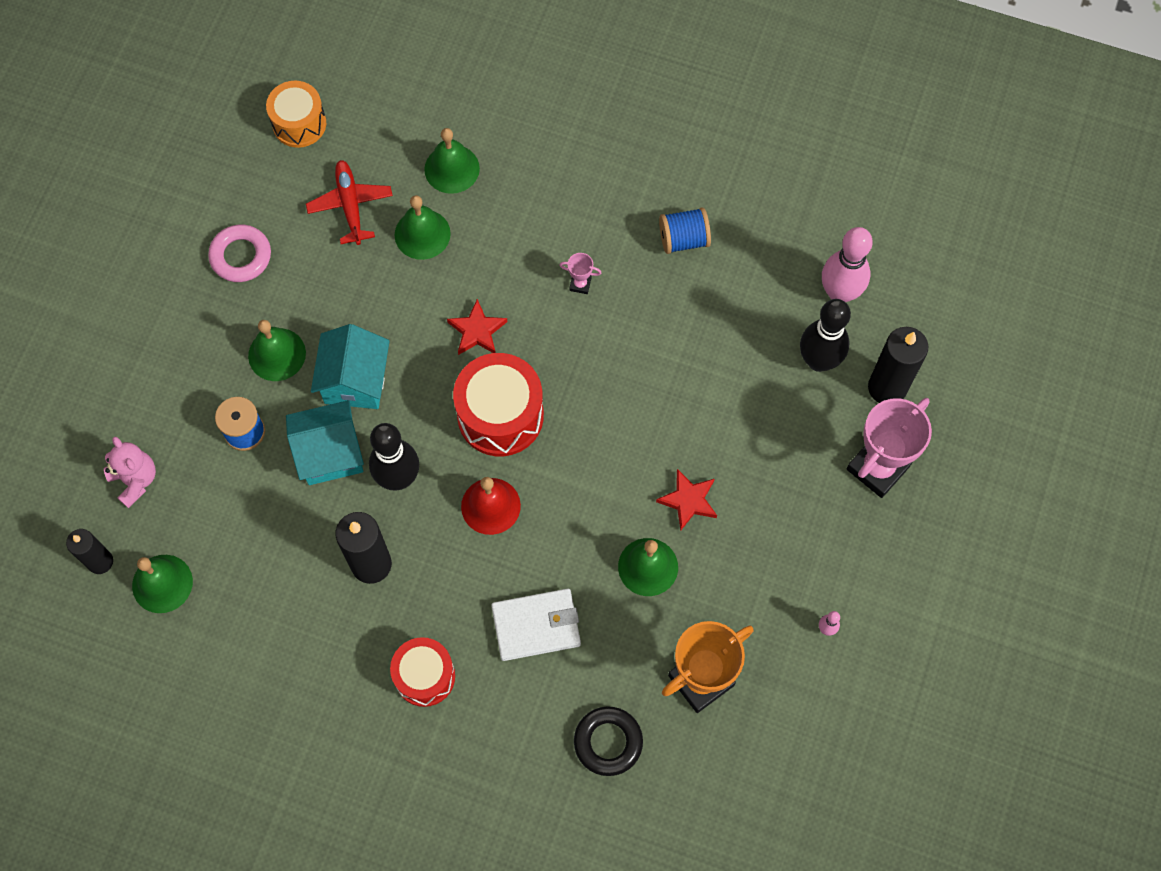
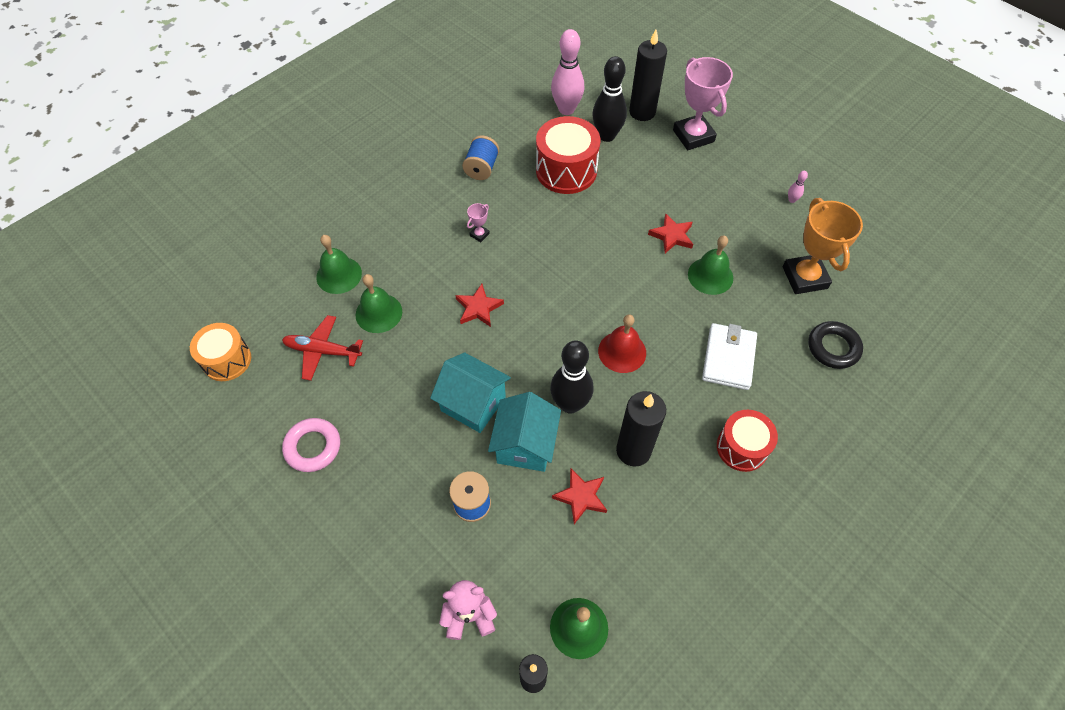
camera: 65 degrees left, 10 degrees down
(277, 354) = (417, 452): green bell -> none
(296, 532) = (581, 497): none -> red star
(500, 415) = (553, 319): red drum -> red drum (566, 170)

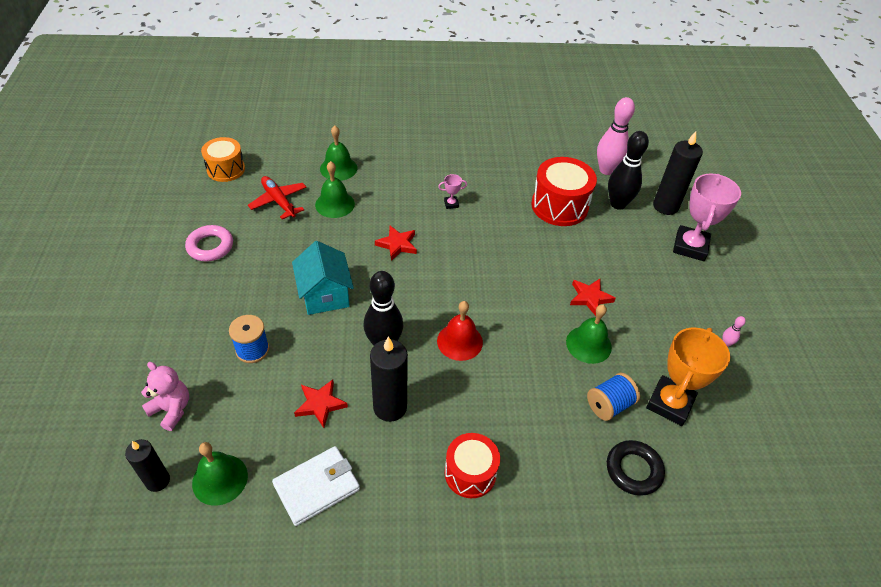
camera: 40 degrees right, 10 degrees down
(481, 168) = (501, 168): blue spool -> blue spool (609, 405)
(525, 445) = (325, 344): turquoise house -> none
(728, 358) = (535, 408): white wallet -> white wallet (317, 487)

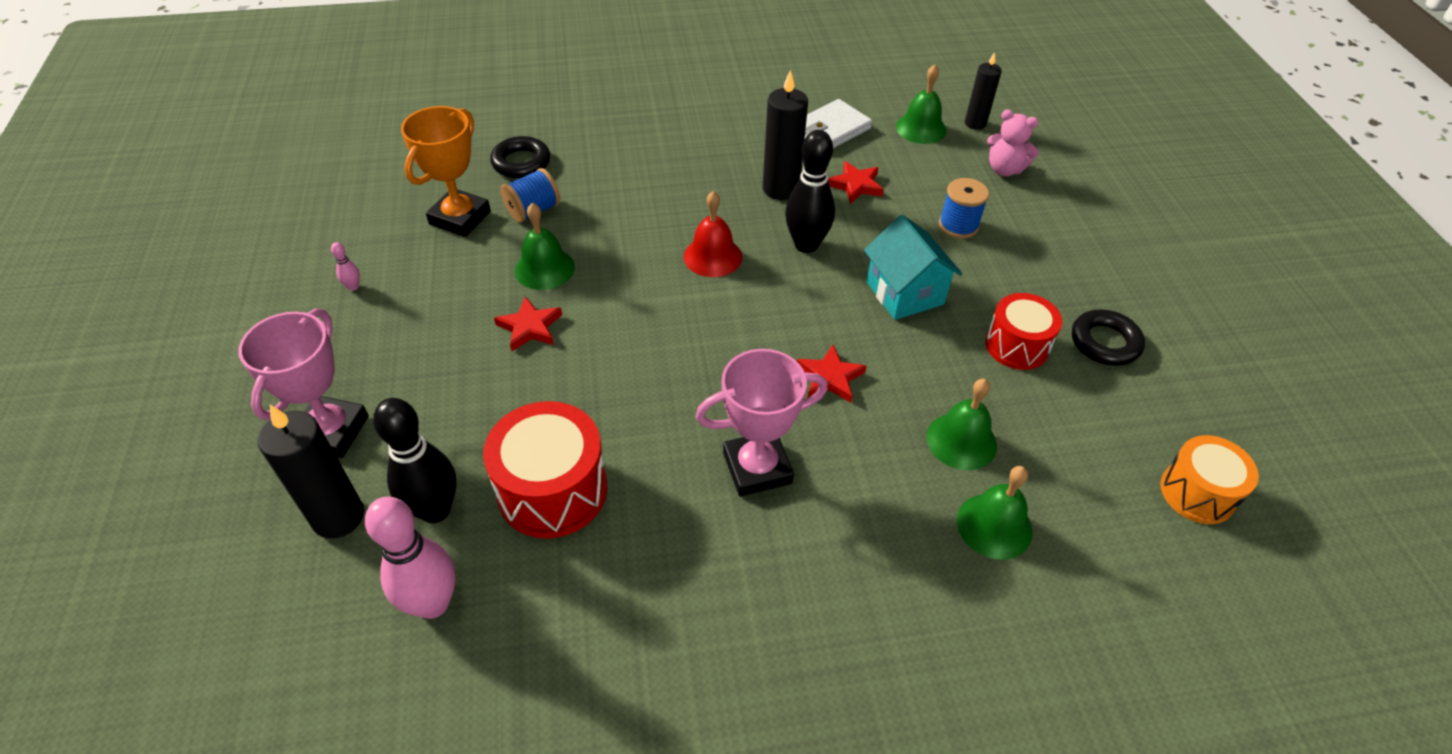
camera: 175 degrees right, 0 degrees up
(210, 246) = (1105, 342): pink ring -> black ring
(279, 201) = (1057, 434): red plane -> none
(451, 204) = (757, 468): pink trophy -> pink trophy, size x2.36
(470, 473) = (688, 148): red drum -> red drum (1017, 345)

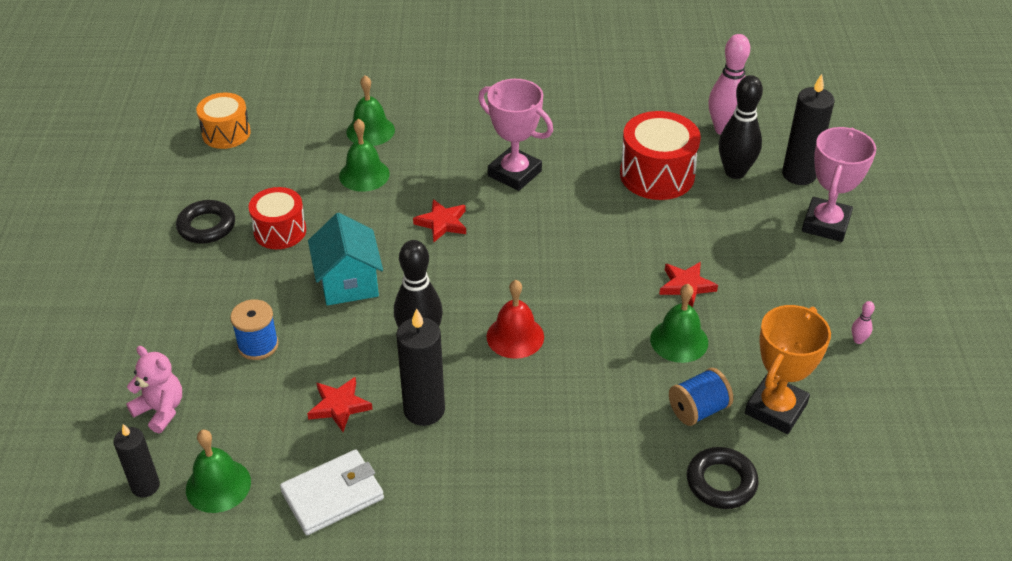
camera: 170 degrees left, 5 degrees down
(757, 468) = (514, 173): pink trophy -> pink trophy turned 45 degrees clockwise

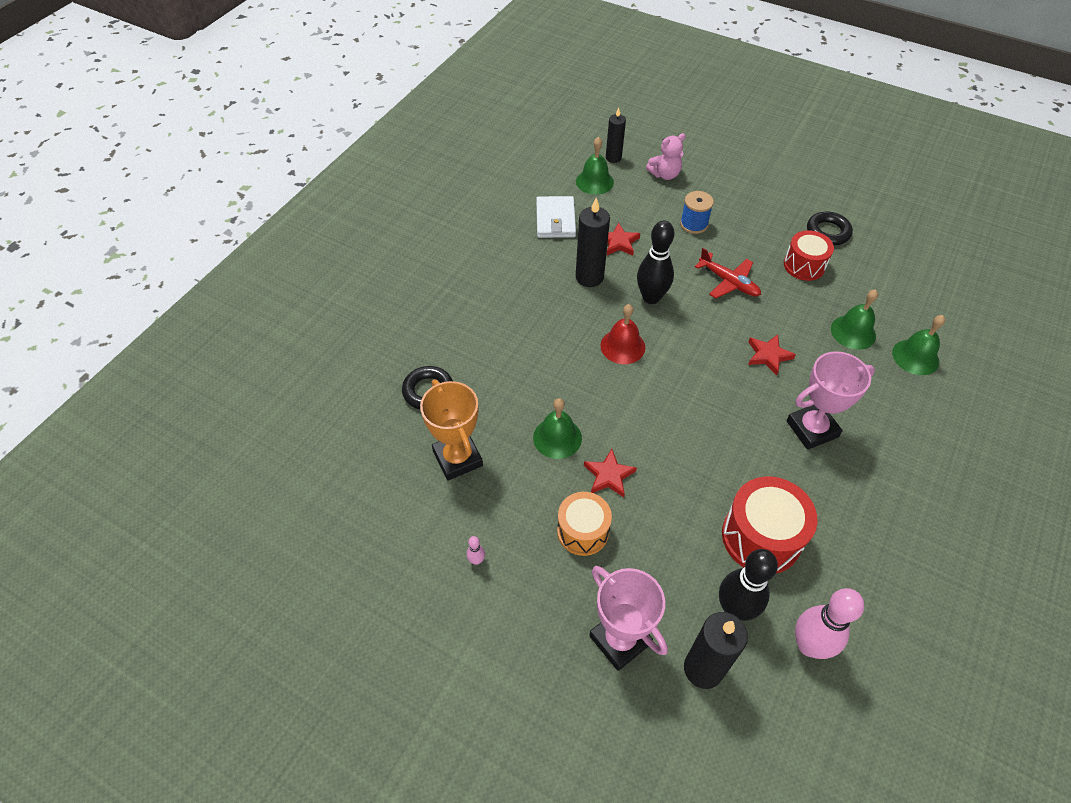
camera: 120 degrees right, 10 degrees up
(226, 133) = (943, 271): orange drum -> orange drum (582, 531)
(348, 283) = (728, 282): turquoise house -> red plane
(698, 410) = (490, 412): blue spool -> none

